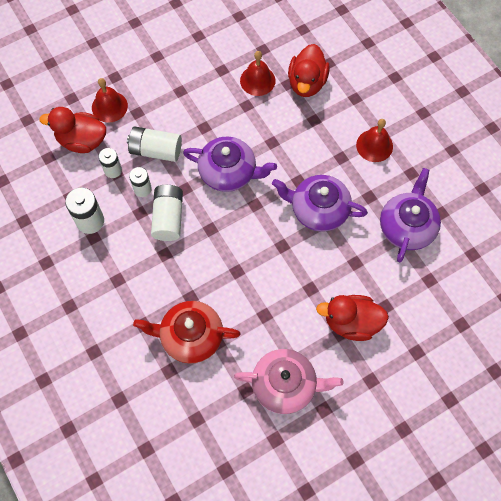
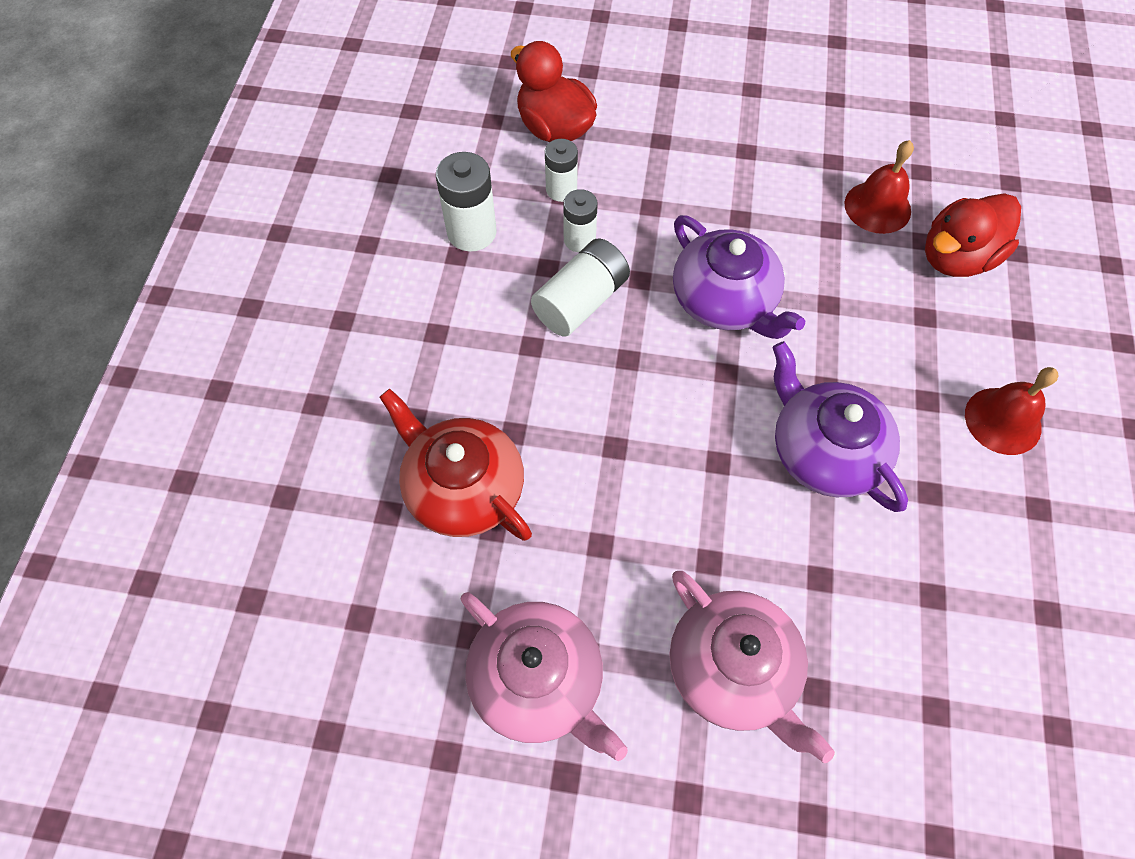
camera: 40 degrees right, 5 degrees down
(109, 106) = (629, 110): red bell -> none
(156, 150) = (643, 203): white battery -> none
(351, 322) = (734, 670): red duck -> pink teapot
(407, 226) = (963, 588): purple teapot -> none

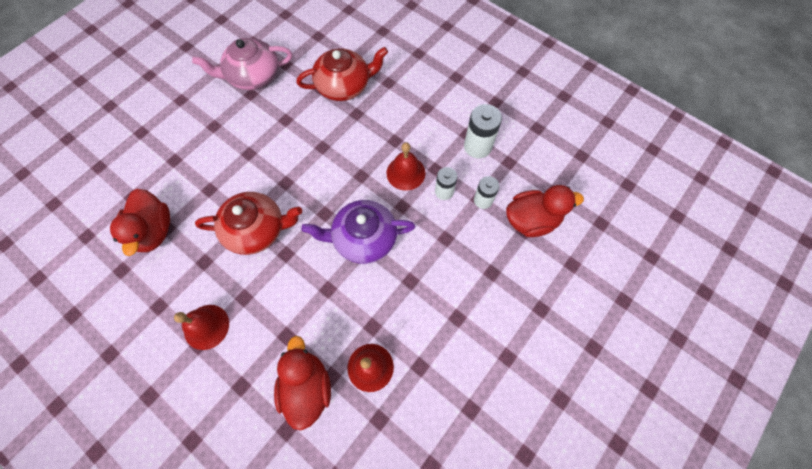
camera: 120 degrees right, 5 degrees up
(581, 301) = (406, 173): white battery -> red bell
(734, 670) = (204, 137): pink teapot -> none
(824, 450) = (257, 229): purple teapot -> red teapot
(953, 612) = (154, 231): none -> red duck

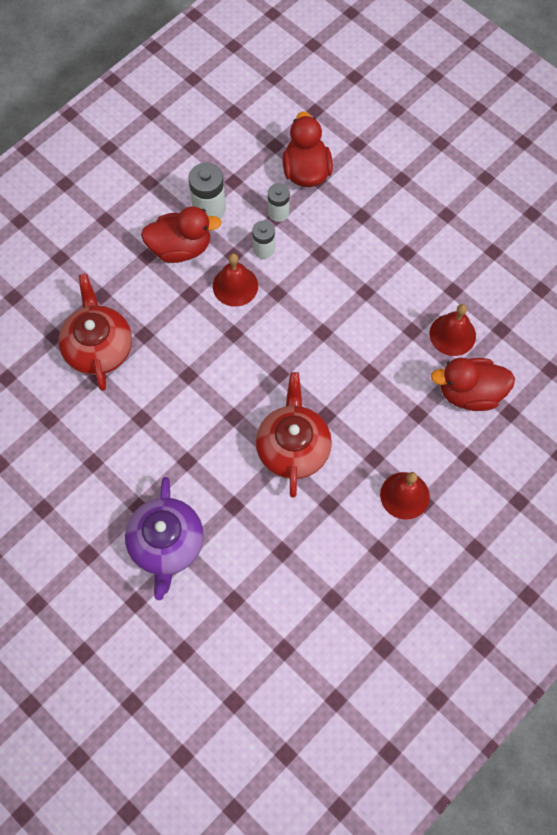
camera: 85 degrees left, 0 degrees up
(154, 231) = (284, 565): red duck -> red duck (180, 248)
(253, 76) = (63, 460): pink teapot -> none
(363, 238) = (313, 334): purple teapot -> purple teapot (166, 544)

